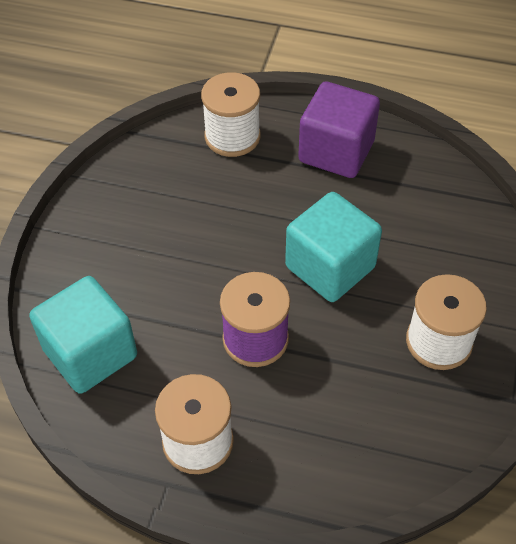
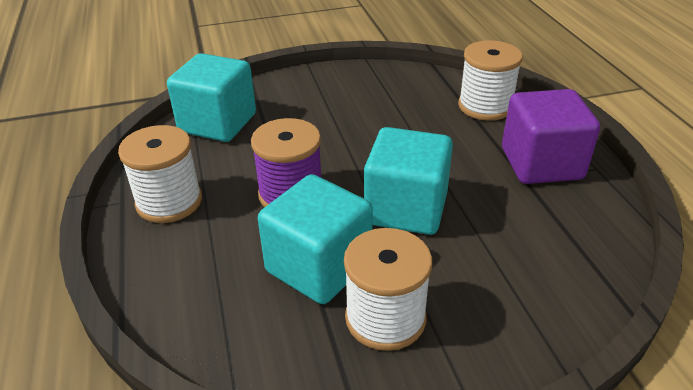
camera: 60 degrees right, 15 degrees down
(360, 359) = (318, 267): none -> turquoise cube

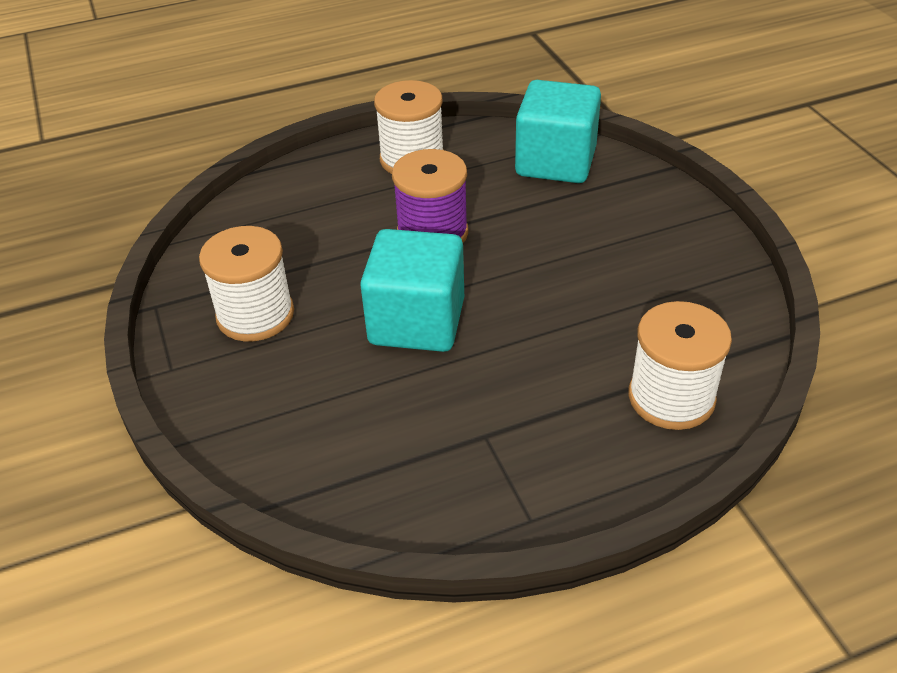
camera: 85 degrees right, 5 degrees up
(318, 267) = (323, 265): turquoise cube -> none
(541, 164) = (529, 454): purple cube -> none

